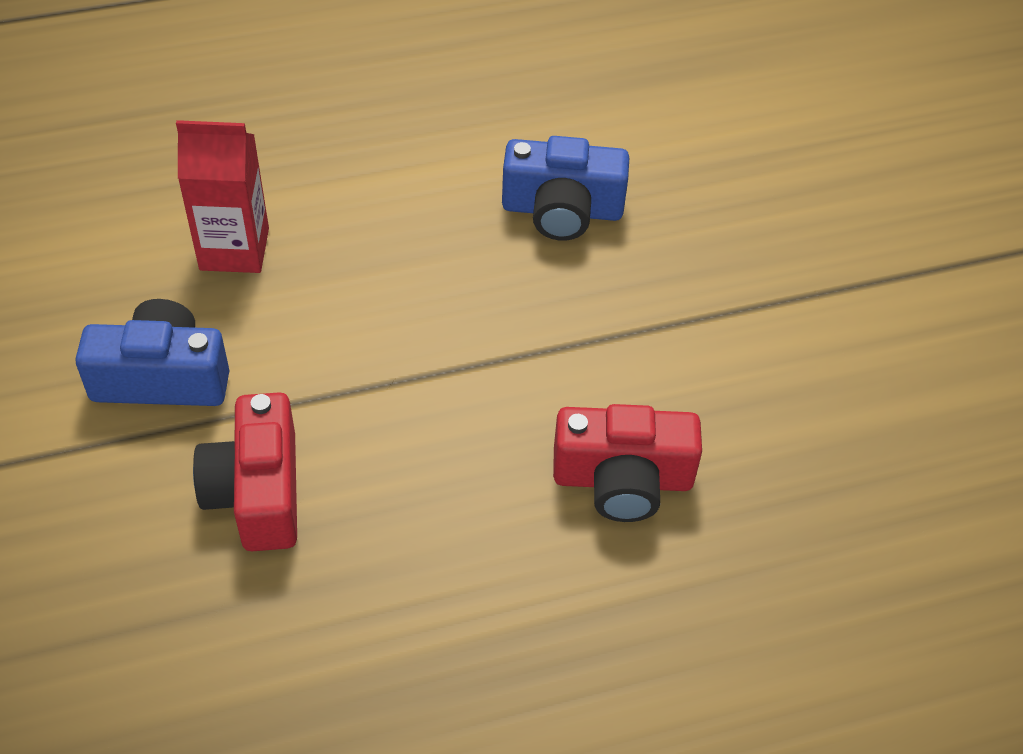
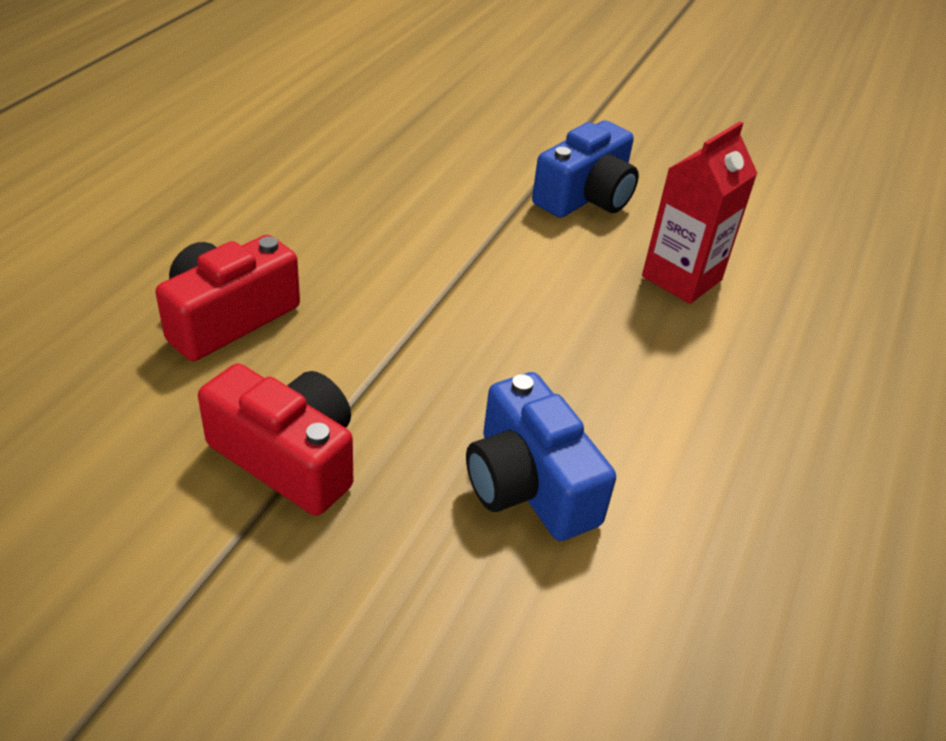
camera: 130 degrees right, 10 degrees down
(257, 492) = (447, 184): red camera -> red camera (288, 457)
(562, 210) = (529, 484): blue camera -> blue camera turned 75 degrees counterclockwise

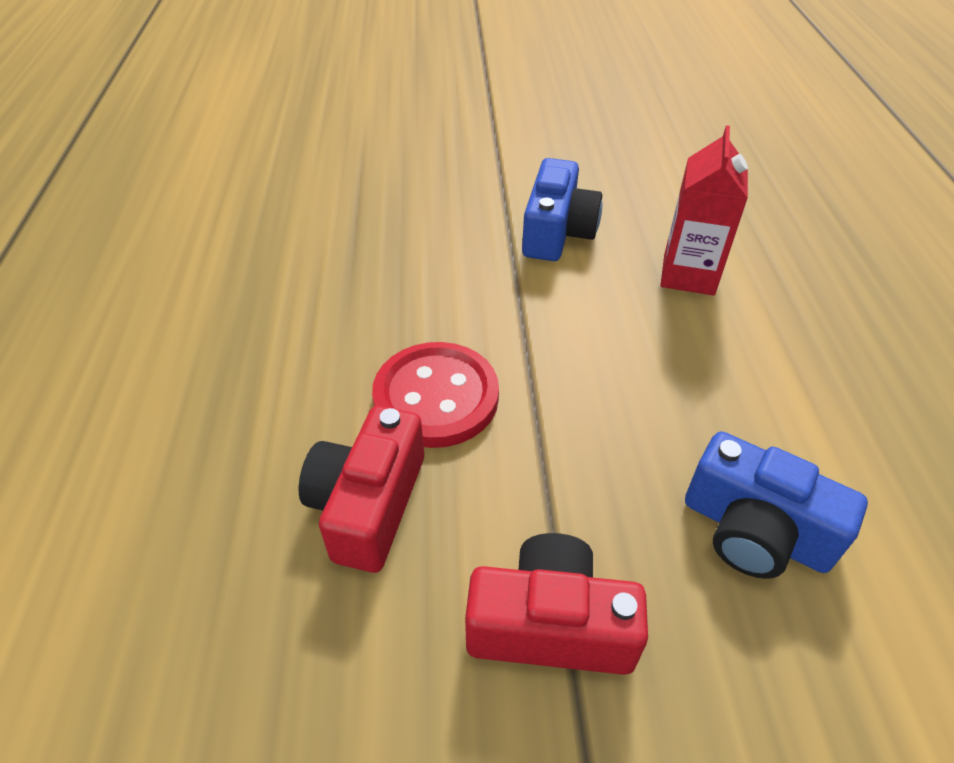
camera: 25 degrees left, 5 degrees up
(351, 272) = (436, 397): none -> red button

